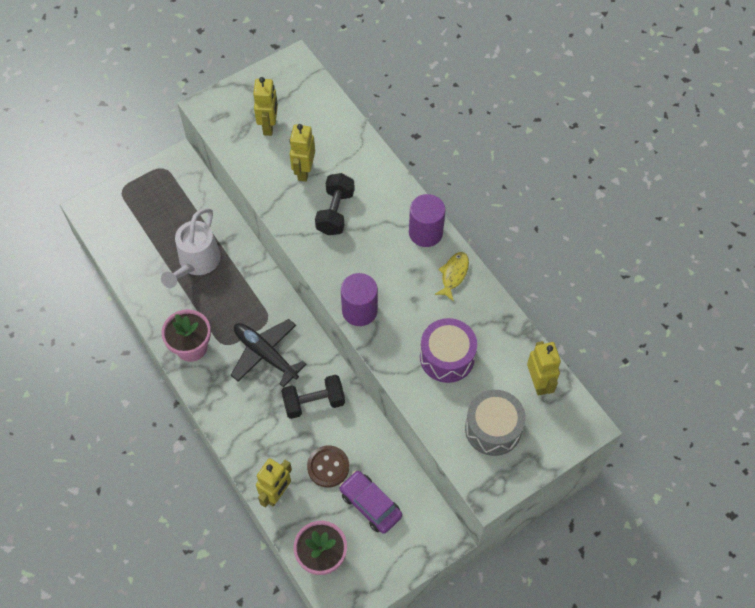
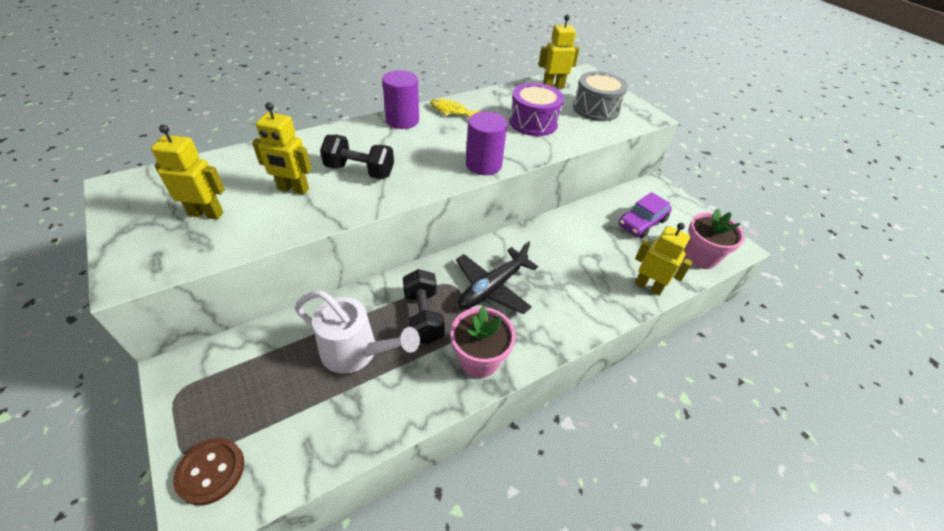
camera: 90 degrees left, 15 degrees down
(314, 402) = (547, 252): black dumbbell -> black dumbbell (423, 316)
(328, 467) = (612, 247): brown button -> brown button (211, 471)

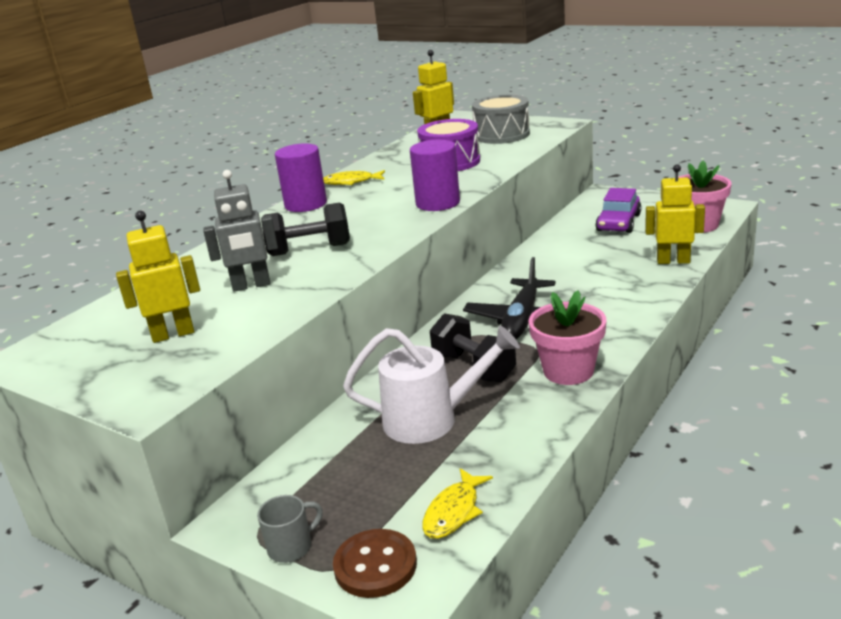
camera: 20 degrees left, 20 degrees down
(184, 418) = (291, 547): none -> grey mug
(293, 189) = (251, 285): yellow robot -> grey robot
(295, 453) = (454, 511): none -> yellow fish

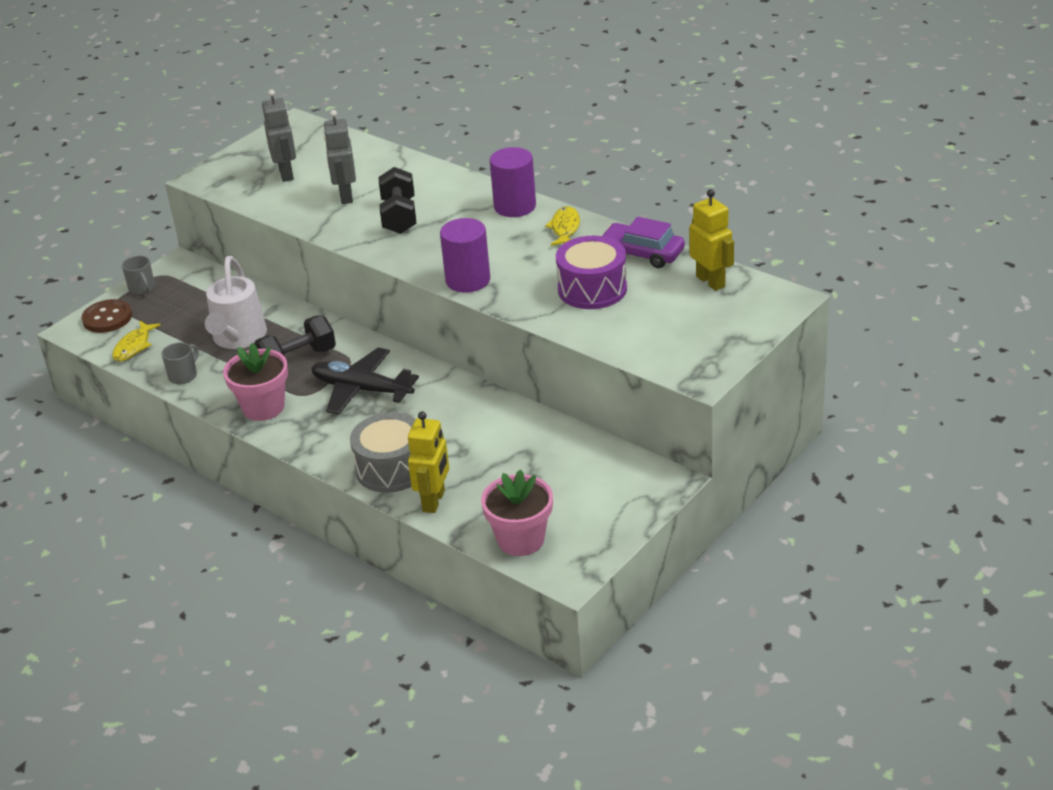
camera: 95 degrees right, 10 degrees up
(173, 334) = (286, 174): yellow robot -> grey robot
(454, 511) = (134, 346): yellow fish -> yellow fish turned 105 degrees counterclockwise
(501, 135) = (678, 328): grey drum -> grey drum (391, 468)
(518, 445) = (183, 376): none -> grey mug
(618, 223) = (559, 478): purple car -> purple car (642, 253)

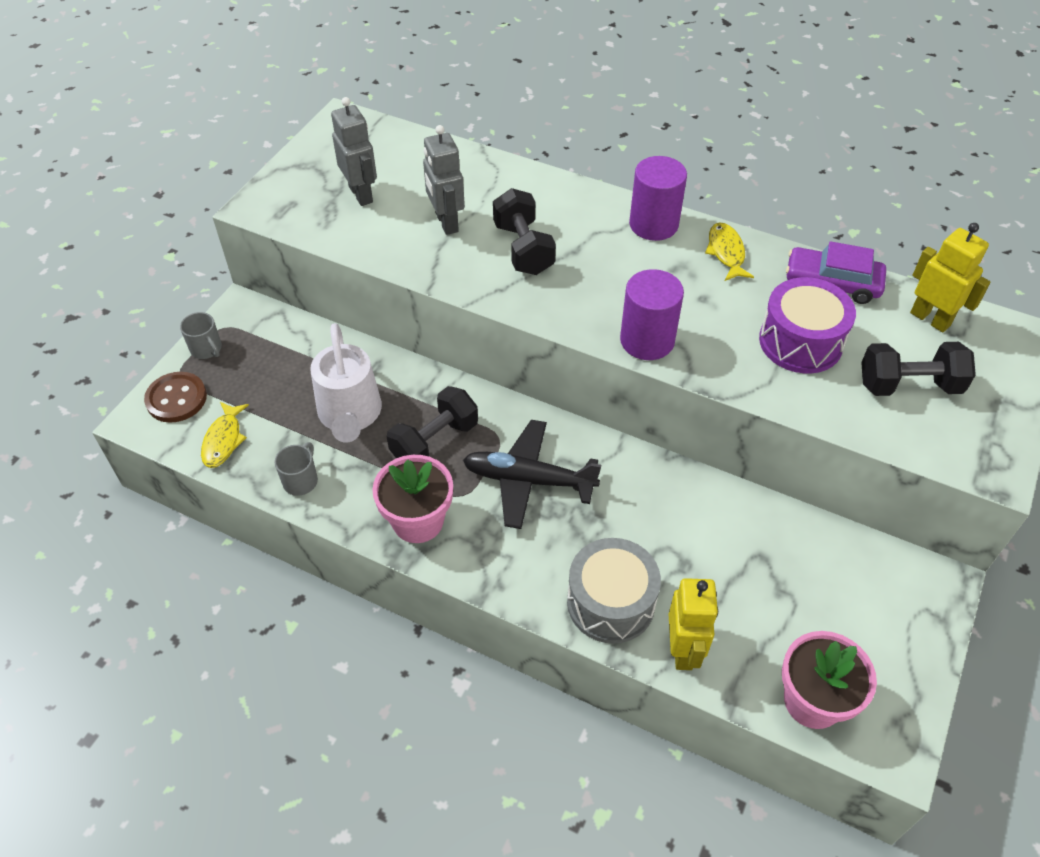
camera: 15 degrees left, 15 degrees up
(664, 322) = (909, 385): none -> black dumbbell

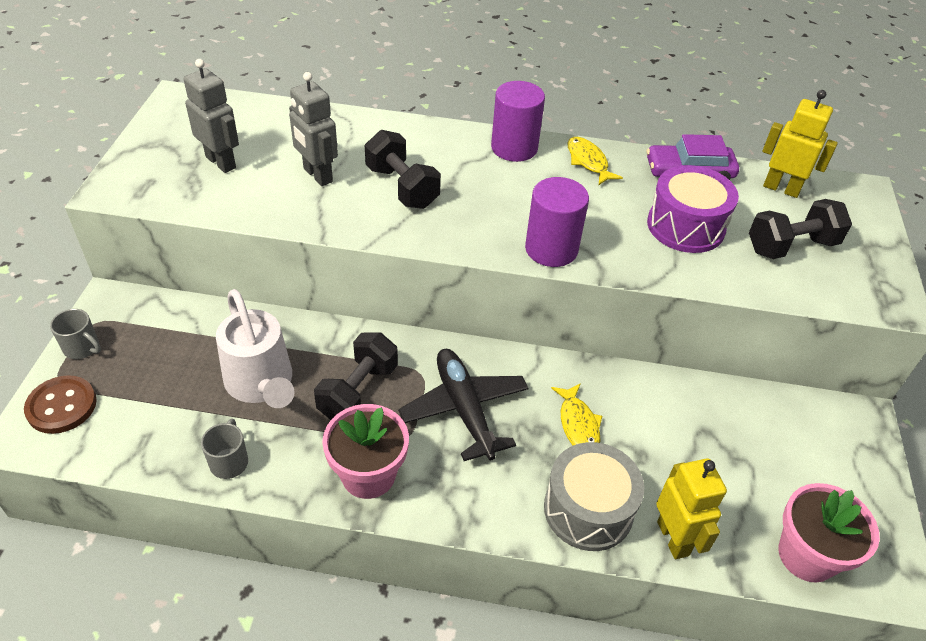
camera: 20 degrees left, 5 degrees down
(223, 440) = (129, 438): yellow fish -> yellow fish (578, 424)
(528, 480) = (464, 409): black plane -> black plane turned 75 degrees clockwise

